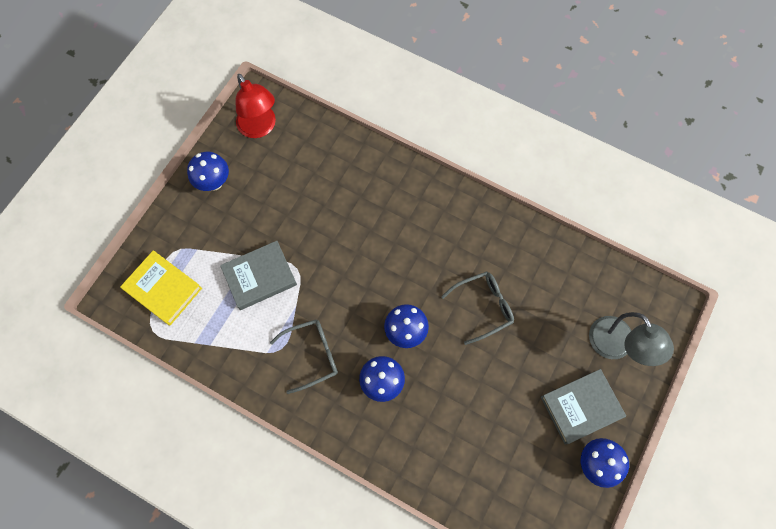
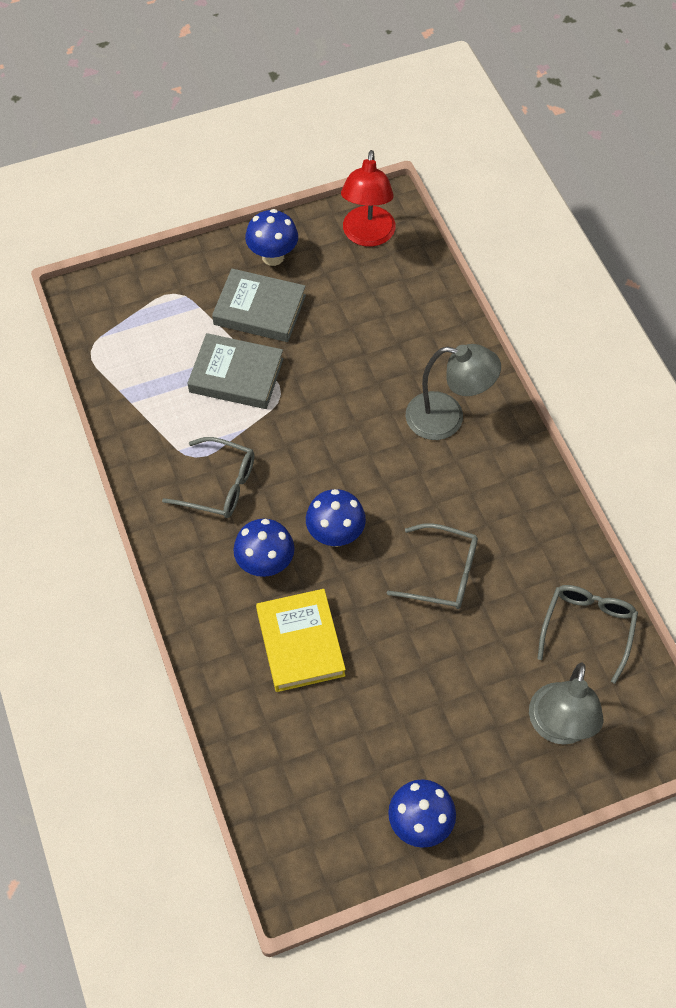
camera: 40 degrees right, 10 degrees down
(163, 289) = (134, 321): yellow book -> yellow book (300, 643)
(405, 210) = (447, 418): none -> grey lamp
(581, 407) = (457, 755): grey book -> grey book (259, 310)
(583, 277) = (587, 628): none -> grey glasses

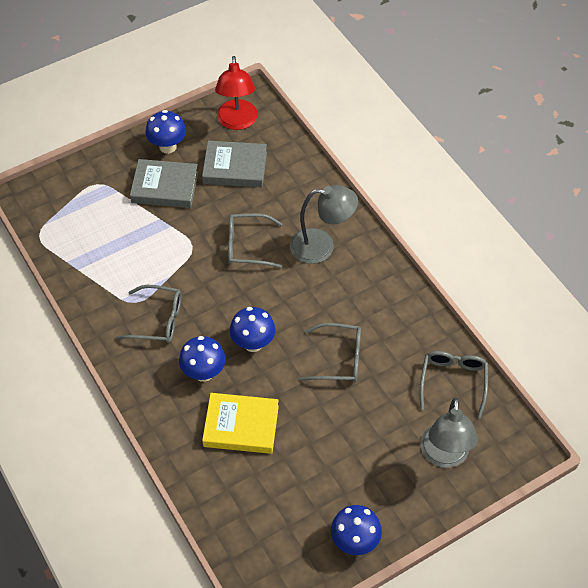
camera: 10 degrees left, 5 degrees down
(236, 375) = (156, 238): grey book -> grey book (235, 167)
(300, 643) = (241, 426): yellow book -> yellow book turned 60 degrees counterclockwise
(351, 404) = (247, 246): none -> grey glasses

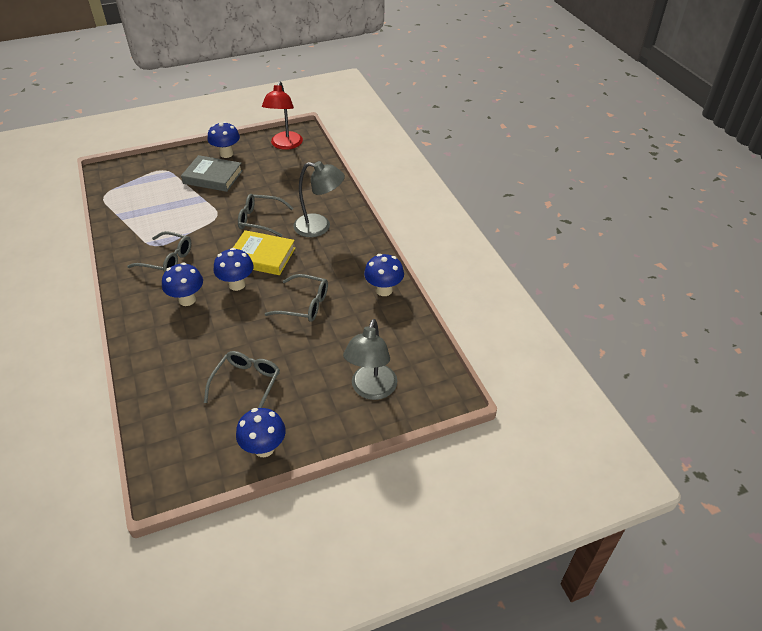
camera: 10 degrees right, 10 degrees down
(235, 167) = (271, 171): grey book -> none
(241, 426) = (201, 342): yellow book -> yellow book (262, 256)
(422, 326) = (384, 290): none -> blue mushroom
(453, 382) = (398, 334): grey glasses -> grey glasses (246, 384)

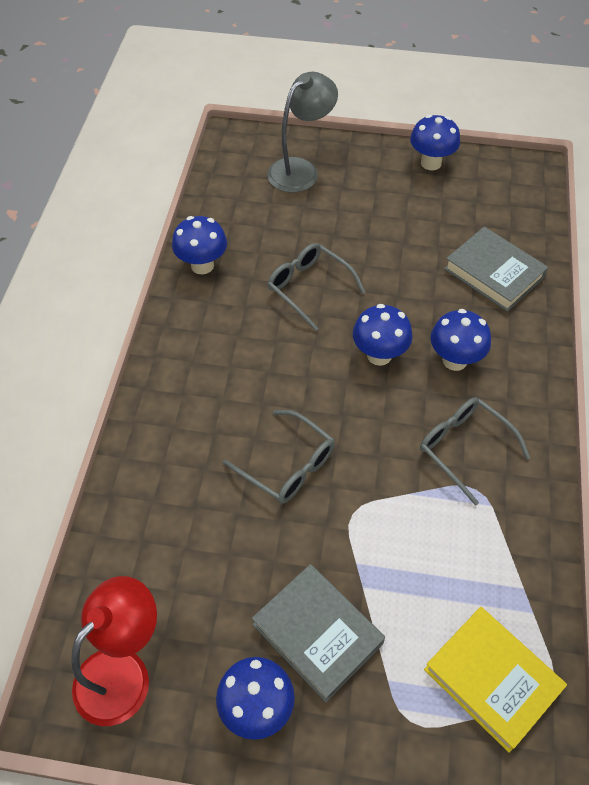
camera: 150 degrees left, 10 degrees up
(176, 367) = (493, 273): none -> grey book
(246, 384) = (422, 224): grey glasses -> none
(262, 256) = (322, 388): yellow book -> yellow book (492, 679)
(320, 227) = (208, 405): grey lamp -> none

